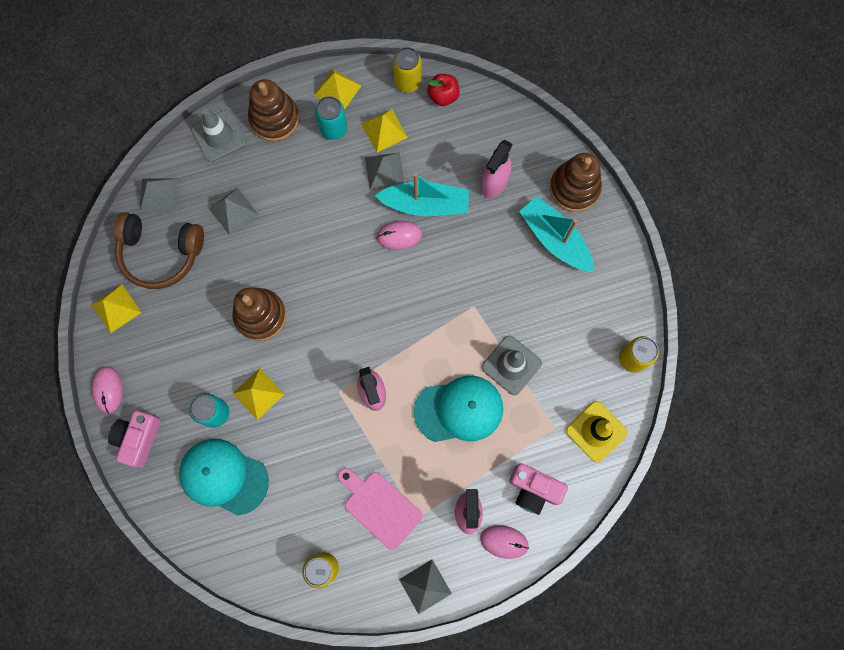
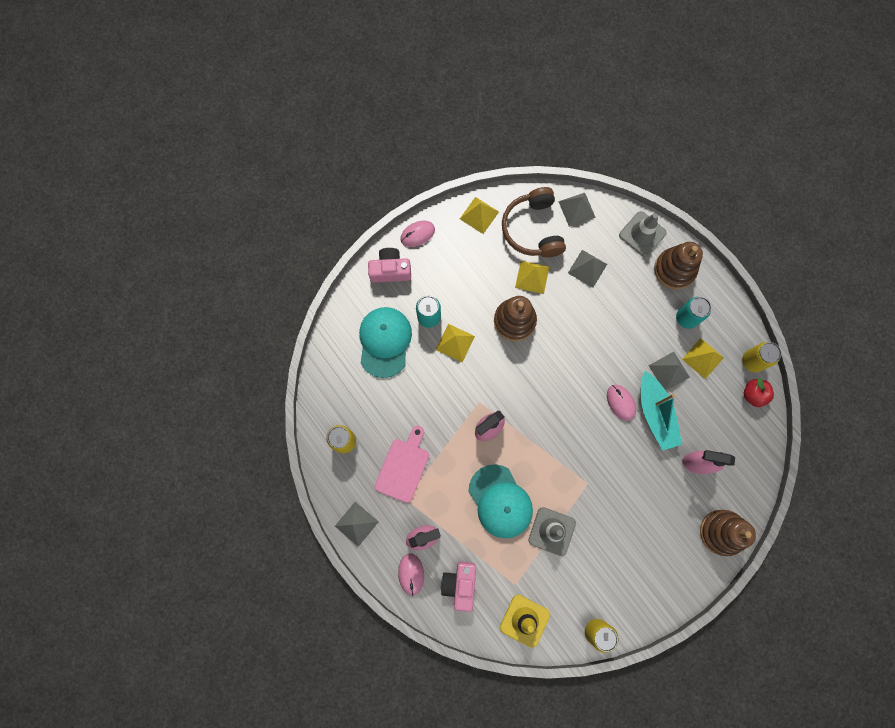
camera: 70 degrees right, 0 degrees up
(337, 90) = (720, 308): yellow pyramid -> yellow pyramid (532, 277)
(555, 239) = (671, 531): turquoise boat -> none

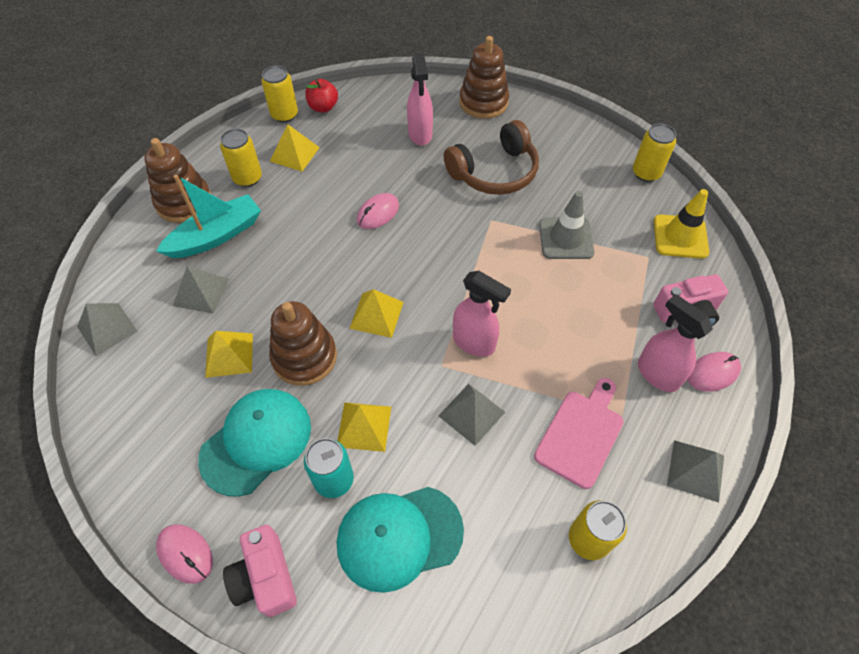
camera: 110 degrees left, 20 degrees down
(403, 467) = (581, 434): pink cutting board -> pink cutting board turned 120 degrees clockwise
(479, 215) = (133, 462): yellow pyramid -> yellow pyramid (376, 315)
(500, 501) = (561, 300): turquoise cap -> turquoise cap (256, 441)
(533, 229) = (149, 376): brown headphones -> brown headphones (494, 172)
(642, 234) = (137, 245): grey traffic cone -> none
(655, 414) = (379, 179): turquoise boat -> turquoise boat (216, 236)
(669, 371) = (321, 179): grey pyramid -> grey pyramid (471, 413)
(686, 318) = (247, 178): turquoise can -> yellow can

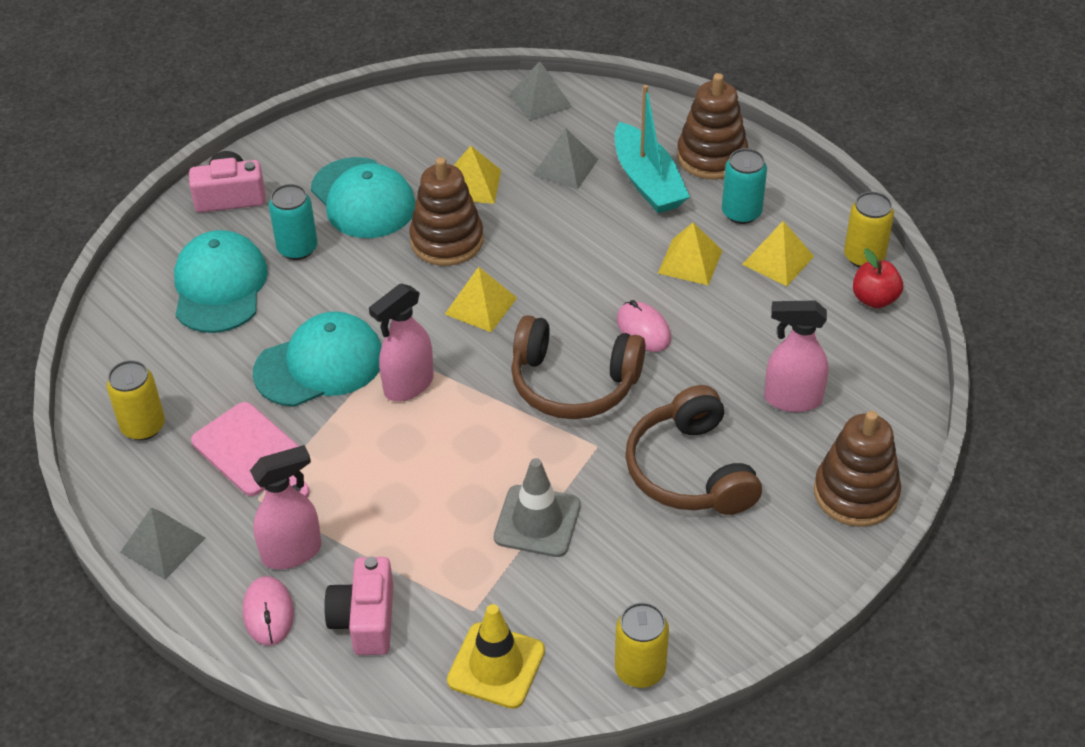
camera: 105 degrees right, 10 degrees down
(185, 554) = (276, 150): pink mouse -> none
(247, 178) = (741, 213): yellow can -> turquoise can
(364, 426) = (344, 277): yellow pyramid -> yellow pyramid (690, 261)
(440, 242) = (573, 383): none -> brown headphones
(471, 413) = (319, 364): grey pyramid -> turquoise cap

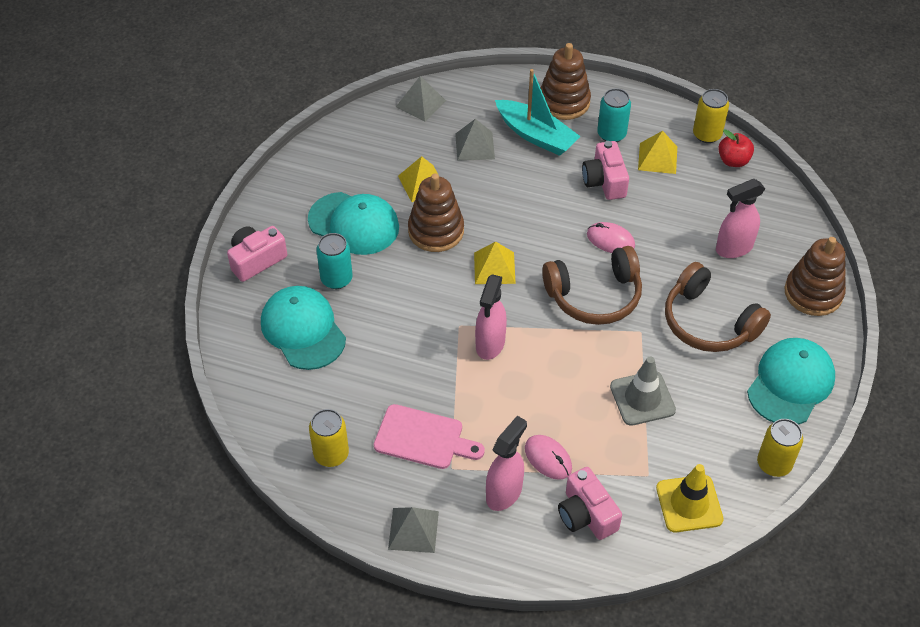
camera: 30 degrees left, 5 degrees up
(268, 613) = (521, 541): pink mouse -> pink mouse (548, 458)
(319, 364) = (419, 356): turquoise cap -> turquoise cap (790, 383)
(690, 261) = (604, 181): yellow pyramid -> pink camera

